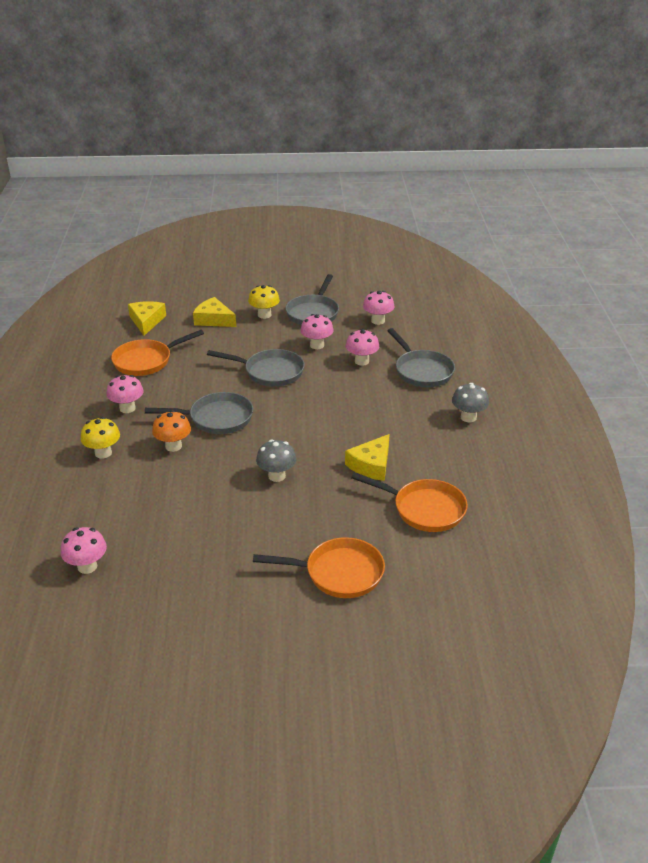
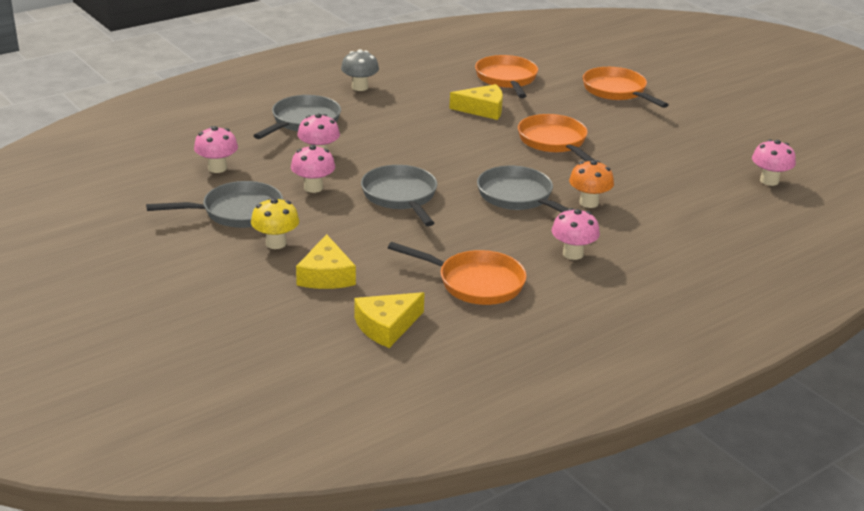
camera: 125 degrees left, 5 degrees down
(103, 453) = (652, 235): yellow mushroom -> none
(276, 476) = (554, 142): grey mushroom -> orange pan

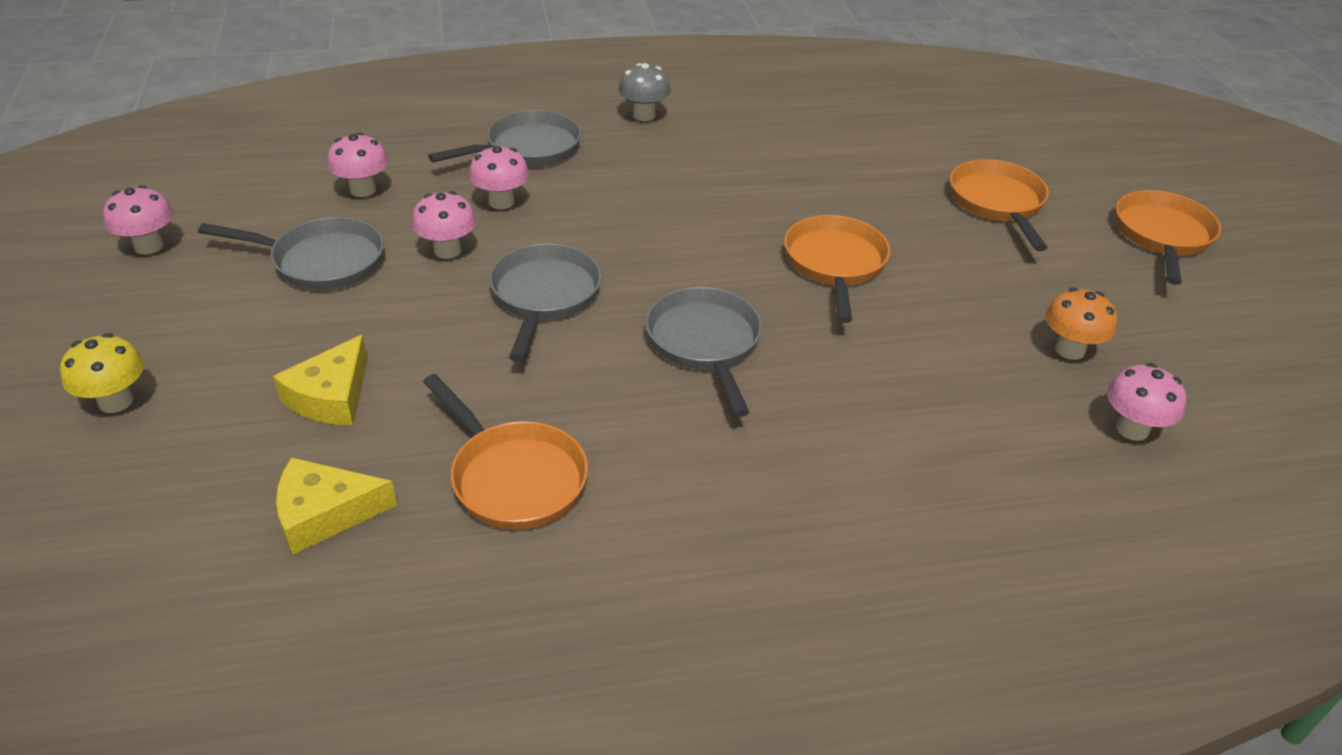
camera: 25 degrees right, 10 degrees up
(276, 243) = (320, 324): yellow mushroom -> yellow mushroom (116, 401)
(483, 109) = (777, 186): yellow cheese -> none
(507, 79) = (850, 148): orange pan -> orange pan (1162, 236)
(573, 254) = (700, 471): pink mushroom -> pink mushroom (149, 246)
(589, 203) = (801, 384): orange mushroom -> orange mushroom (1069, 350)

